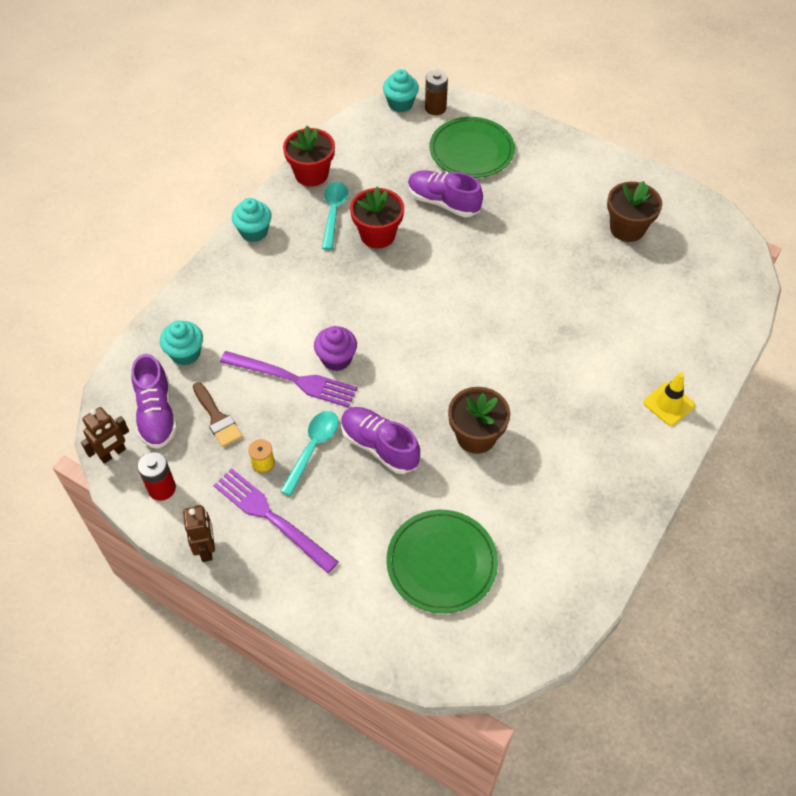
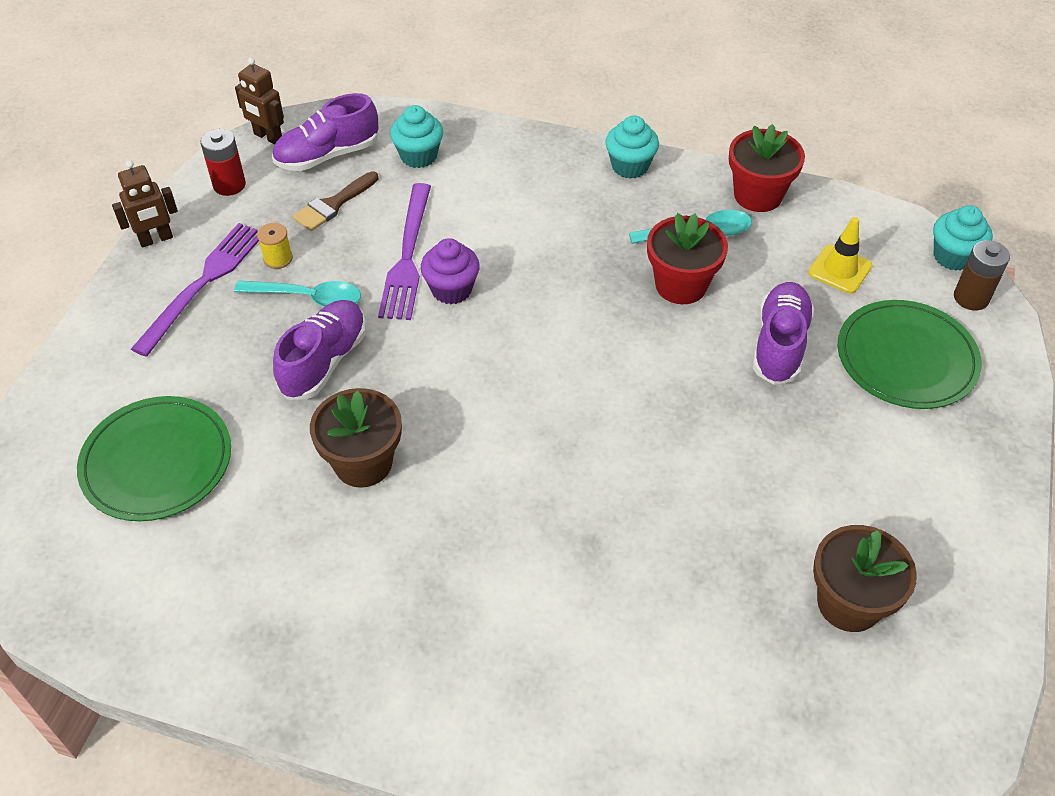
camera: 75 degrees right, 5 degrees down
(668, 404) = (486, 717): yellow traffic cone -> yellow traffic cone (840, 269)

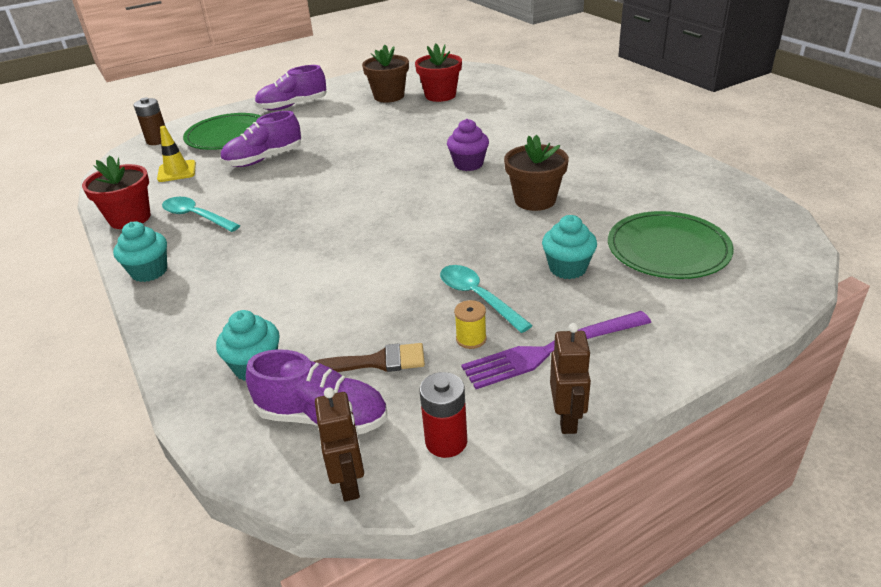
camera: 135 degrees left, 15 degrees down
(156, 239) = (567, 419): brown robot -> brown robot turned 75 degrees clockwise
(324, 361) = (507, 254): purple shoe -> purple shoe (293, 106)
(407, 256) = (375, 290): purple fork -> none
(451, 289) = (377, 255): purple cupcake -> purple cupcake (468, 164)
(681, 285) = (255, 199): red flower pot -> red flower pot (440, 95)
(953, 256) = (125, 155): turquoise cupcake -> turquoise cupcake (567, 268)

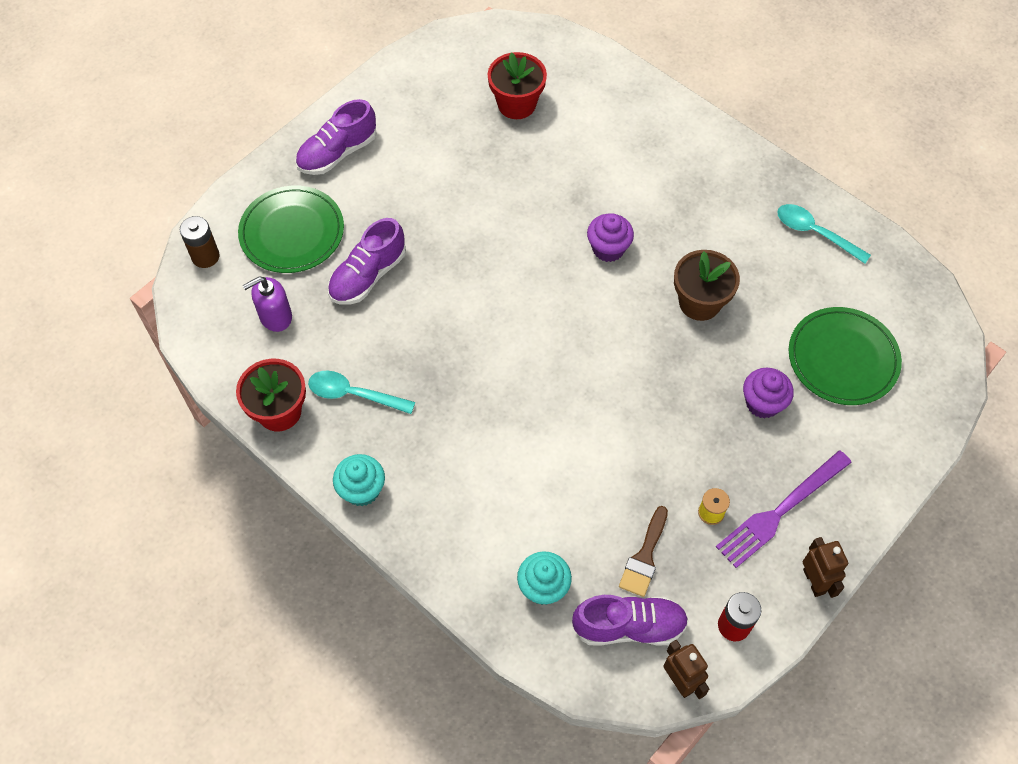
camera: 20 degrees left, 25 degrees up
(177, 171) = (275, 316): yellow traffic cone -> purple soap dispenser
(377, 362) = (644, 557): brown brush -> brown brush turned 135 degrees clockwise
(389, 96) = (452, 114): brown flower pot -> none
(478, 297) = (697, 459): turquoise spoon -> turquoise spoon (815, 233)
(567, 268) = (762, 403): turquoise cupcake -> purple cupcake

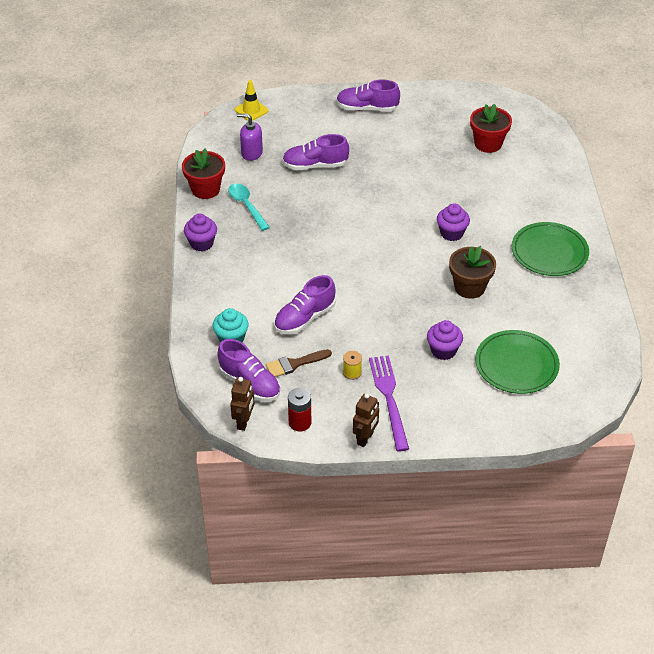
camera: 45 degrees right, 15 degrees down
(205, 256) = (251, 110): brown battery -> yellow traffic cone
(292, 232) = (303, 126): green plate -> green plate (549, 252)
(362, 490) = (201, 243): turquoise cupcake -> purple cupcake
(587, 488) = (304, 318): none -> purple shoe
(780, 510) = (389, 399): purple fork -> purple fork turned 75 degrees clockwise
(815, 233) = (580, 303): turquoise spoon -> none

